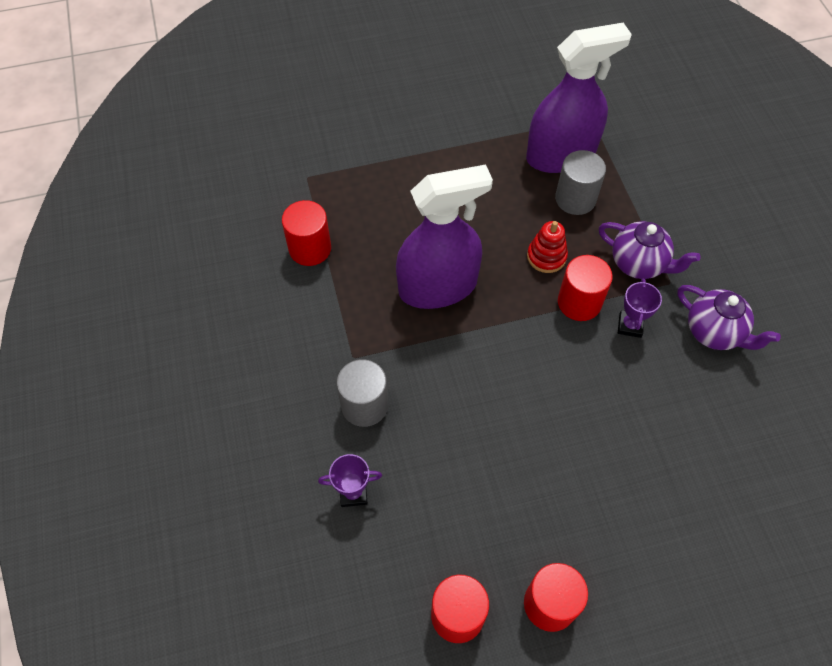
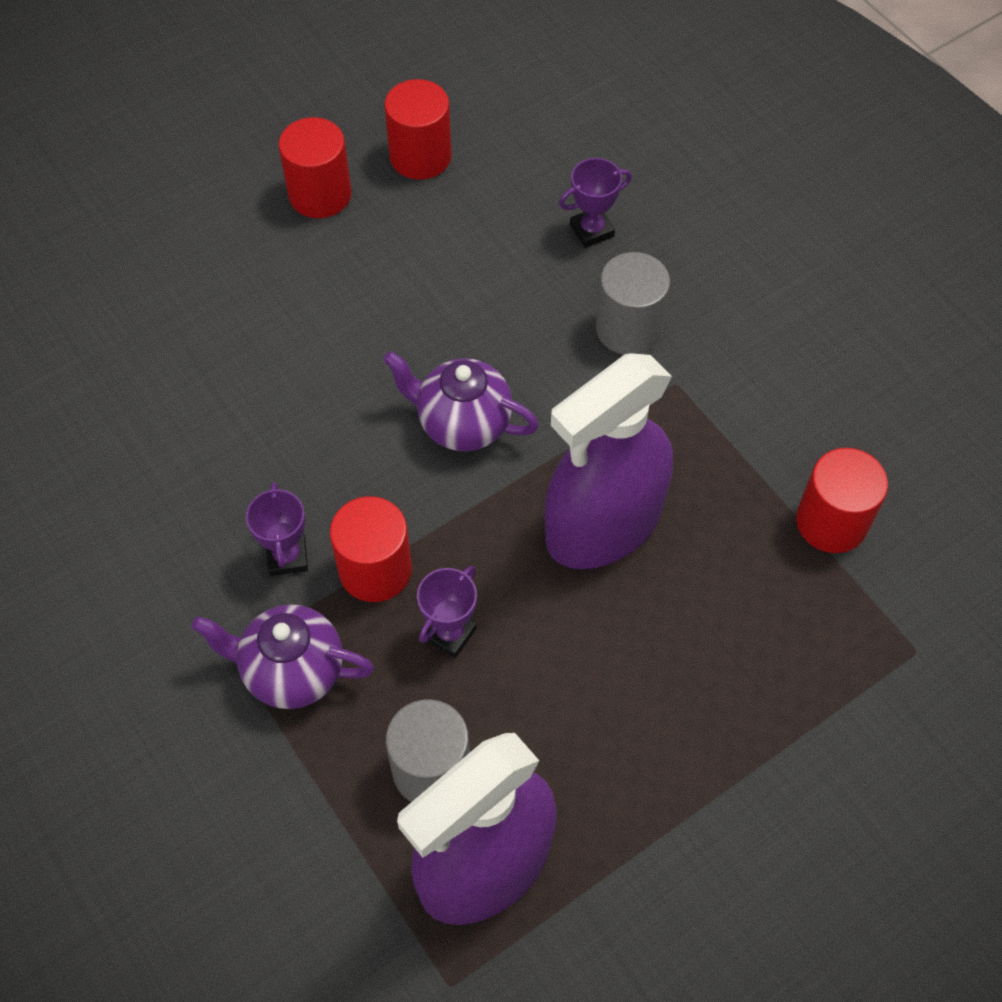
camera: 160 degrees right, 0 degrees up
(546, 256) = (449, 633): red stacking toy -> purple trophy
(714, 332) = (152, 588): purple teapot -> purple teapot (462, 424)

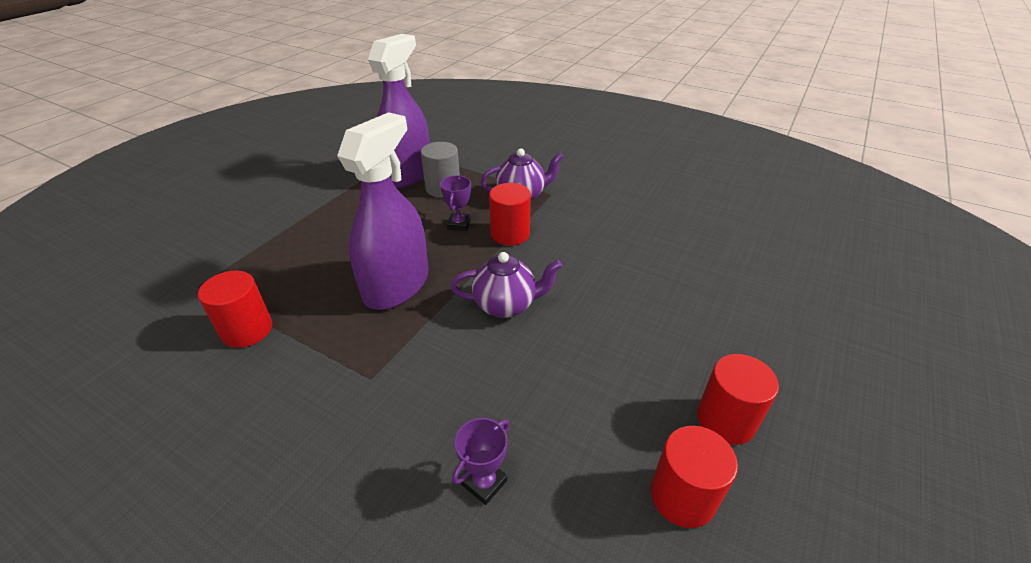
camera: 155 degrees right, 20 degrees down
(287, 557) = (556, 226): purple trophy -> none
(628, 328) = (419, 404): grey cylinder -> none

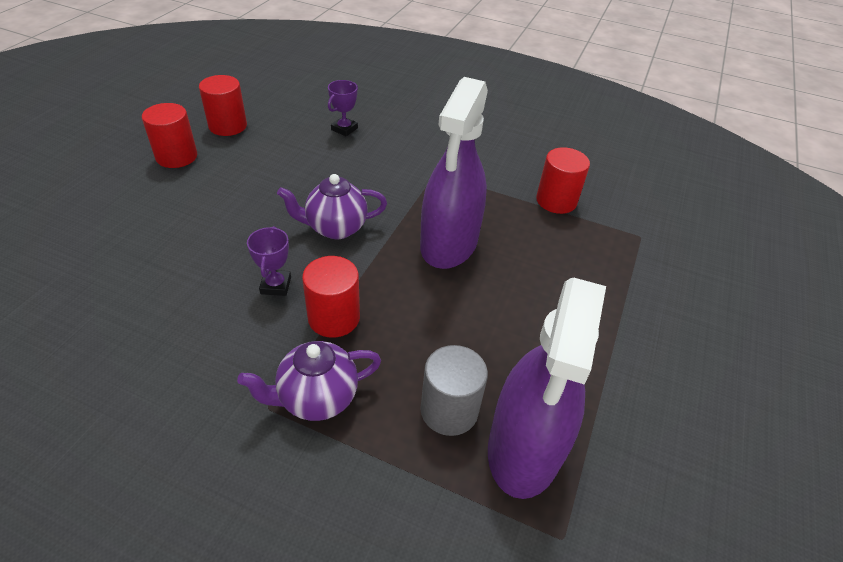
camera: 170 degrees right, 5 degrees up
(459, 224) = (404, 331): purple trophy -> purple trophy (276, 285)

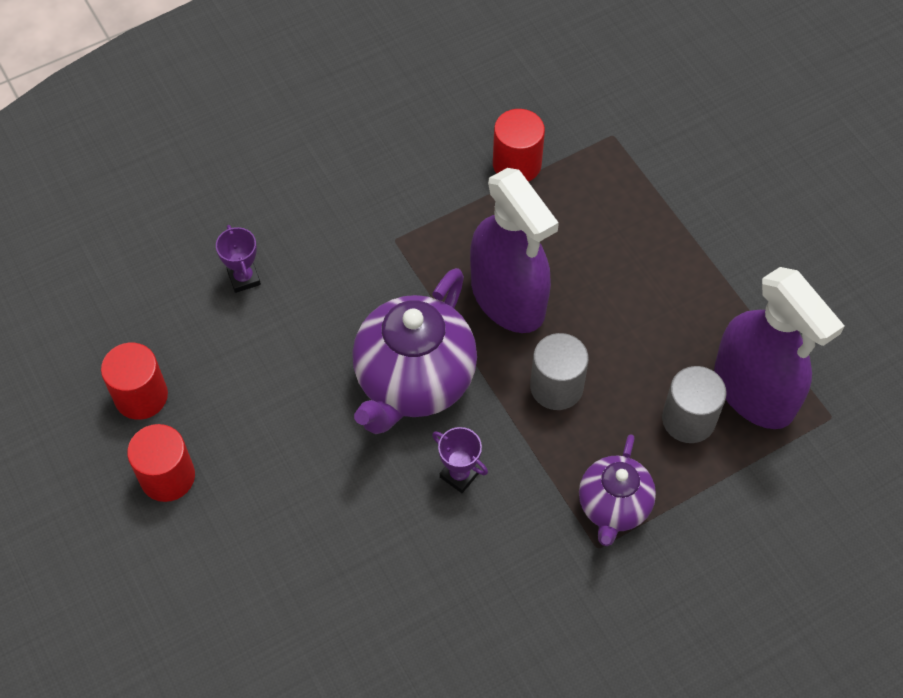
camera: 50 degrees left, 15 degrees up
(334, 318) = (534, 448): red cylinder -> none
(335, 228) = (414, 382): purple teapot -> purple teapot, size x1.69
(400, 305) = (556, 387): none -> grey cylinder

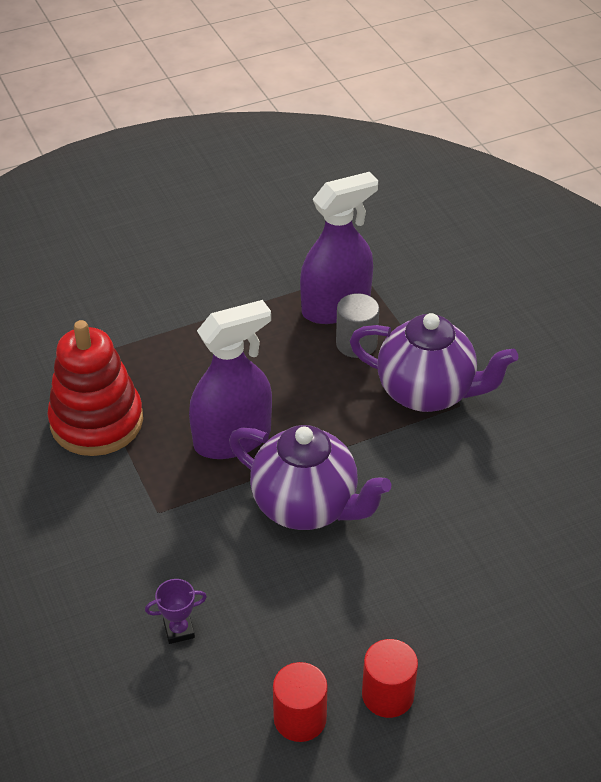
camera: 85 degrees left, 15 degrees down
(459, 475) = (396, 482): purple trophy -> none
(517, 164) = (97, 421): red cylinder -> red stacking toy
(556, 387) = (321, 415): grey cylinder -> none
(613, 507) = (427, 393): purple teapot -> purple teapot, size x1.69

